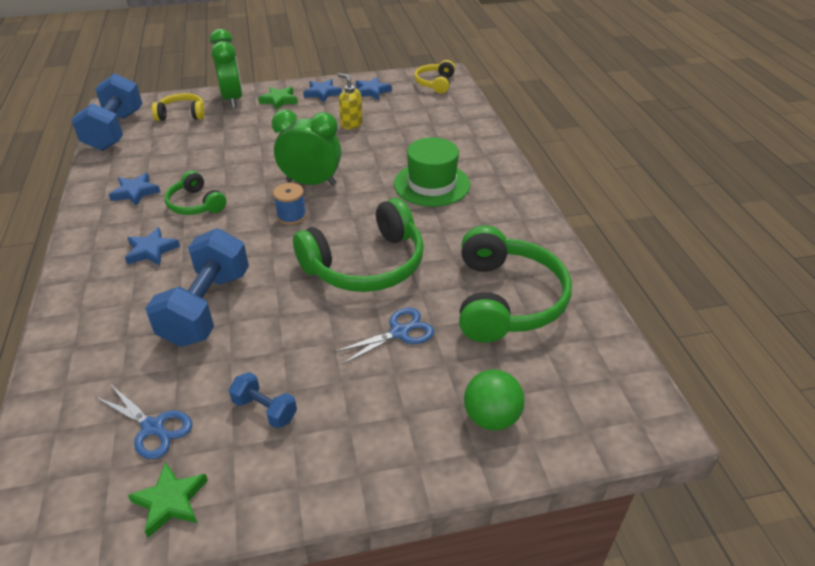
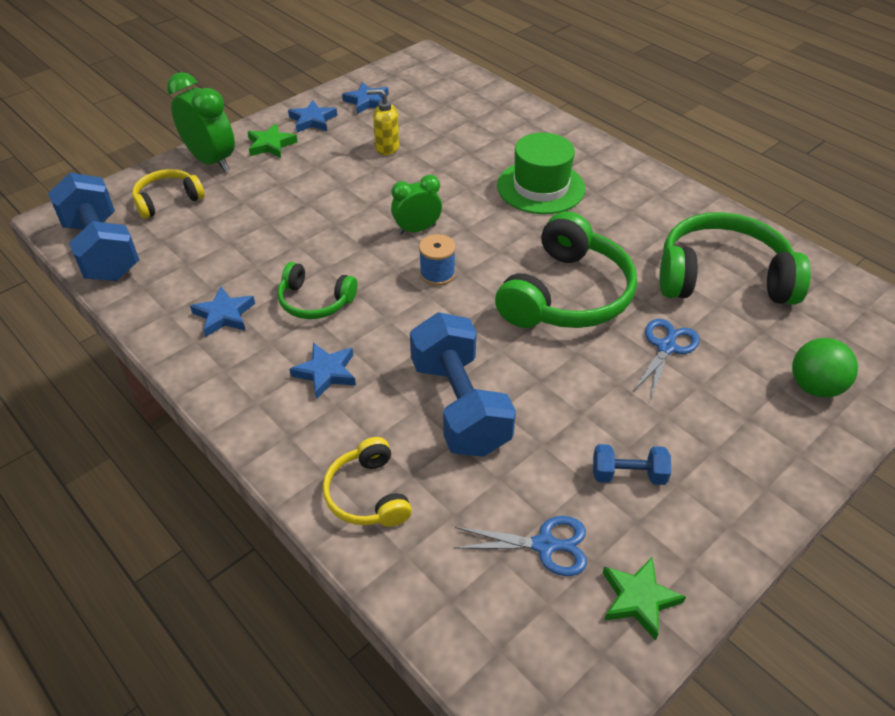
camera: 30 degrees left, 5 degrees up
(311, 183) = (417, 229): green clock -> green clock, size x0.63
(435, 83) = (426, 71): yellow headphones -> yellow headphones (367, 494)
(506, 300) = (722, 277): green headphones -> green headphones turned 60 degrees counterclockwise

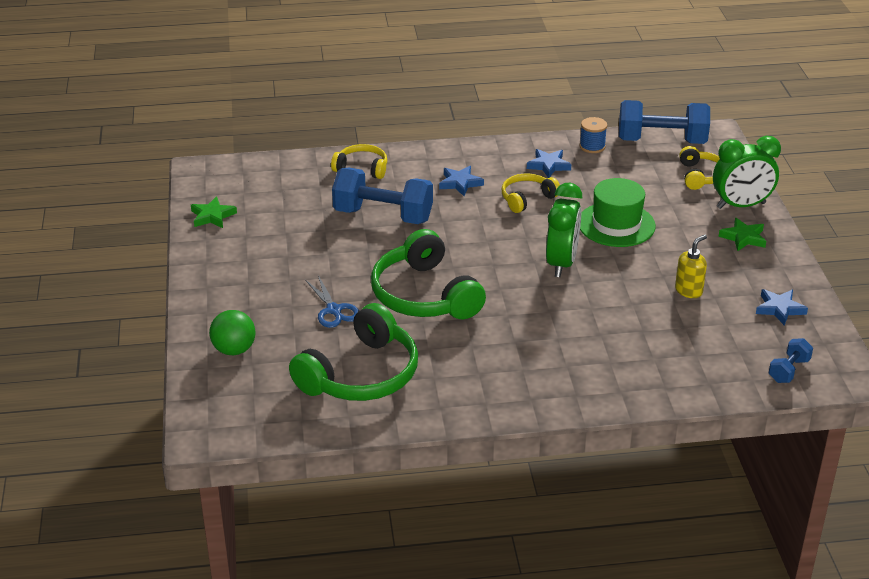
camera: 125 degrees right, 10 degrees down
(312, 120) = (768, 269): blue star -> none
(315, 301) = (527, 198): green headphones -> yellow headphones
(417, 229) = (561, 263): green clock -> green clock, size x1.58
(437, 274) = (503, 252): blue spool -> blue spool (592, 146)
(540, 187) = (556, 344): green hat -> green hat (616, 224)
(545, 545) = (270, 204): blue scissors -> none
(628, 475) = (272, 247): blue dumbbell -> blue dumbbell (788, 370)

